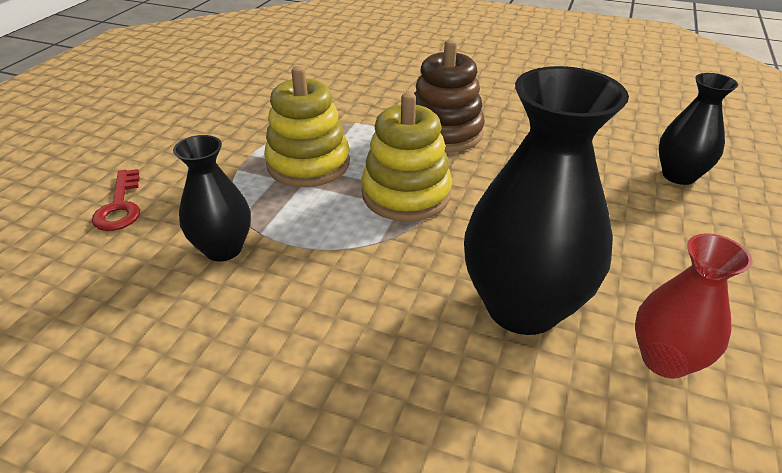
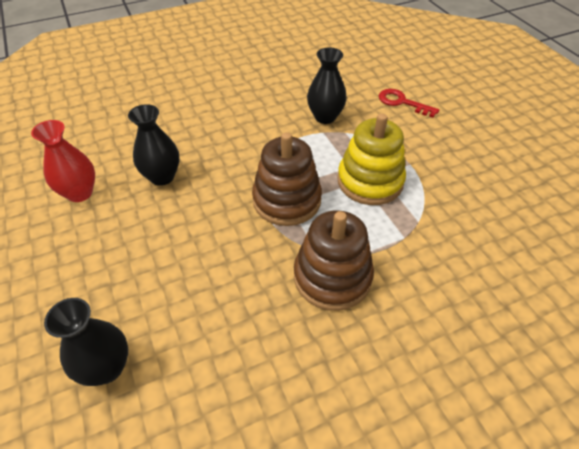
camera: 135 degrees right, 10 degrees up
(406, 194) = (287, 200): yellow stacking toy -> brown stacking toy
(522, 306) = (162, 177): black vase -> black vase, size x0.56

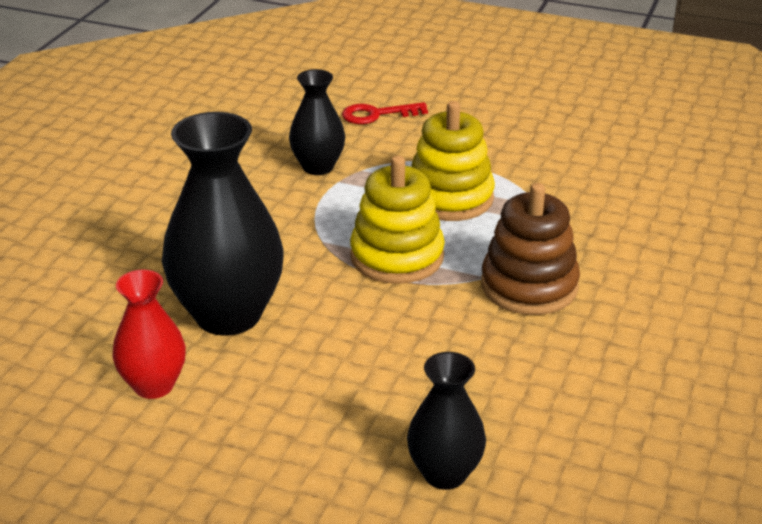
camera: 45 degrees left, 15 degrees down
(162, 177) = (228, 315): black vase -> black vase, size x1.77
(287, 200) = (397, 257): brown stacking toy -> yellow stacking toy

